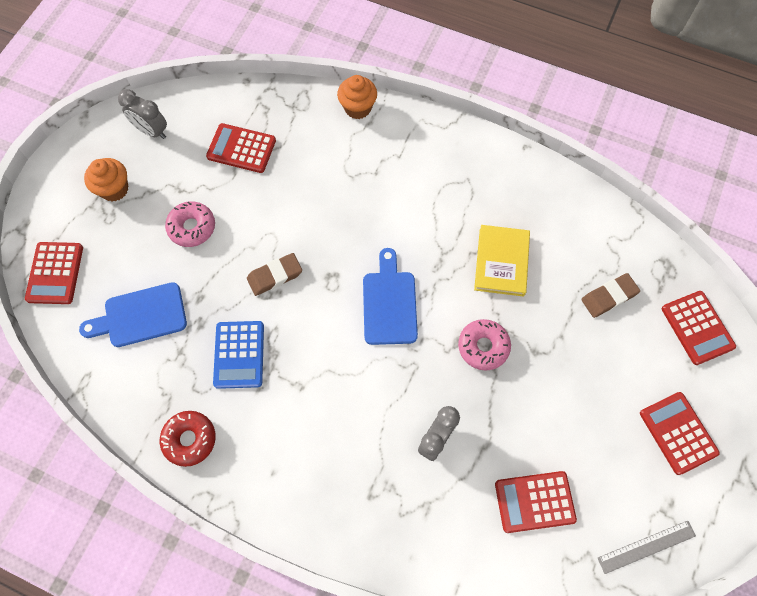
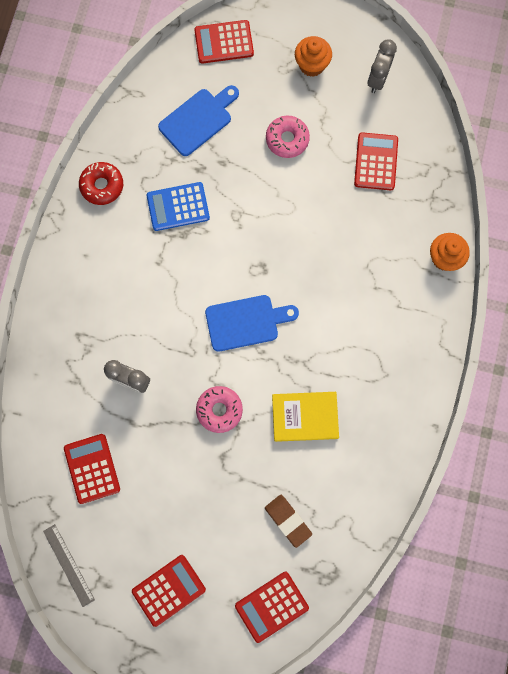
camera: 80 degrees right, 10 degrees up
(140, 316) = (198, 120): blue cutting board -> blue cutting board turned 75 degrees clockwise
(275, 276) = (254, 220): brown eraser -> none

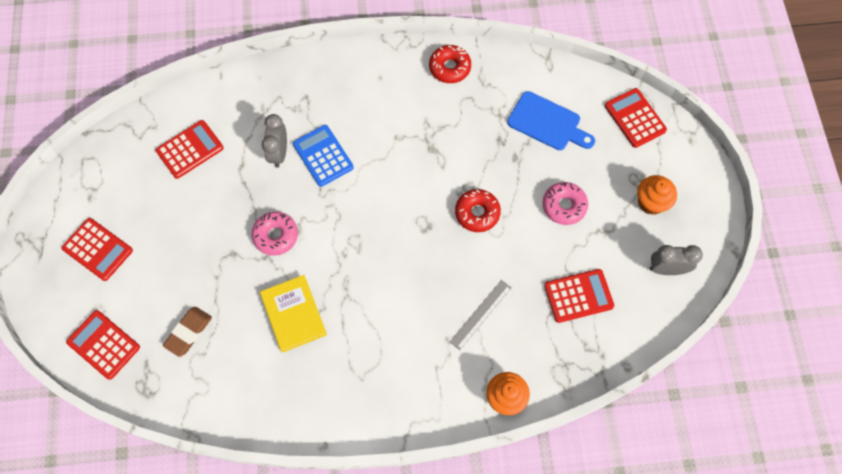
camera: 70 degrees right, 10 degrees down
(68, 565) = (100, 161): grey ruler -> grey ruler (480, 314)
(178, 207) = (456, 135): blue calculator -> blue calculator (323, 156)
(246, 322) = (367, 230): blue cutting board -> none
(265, 217) = (477, 213): none -> red donut

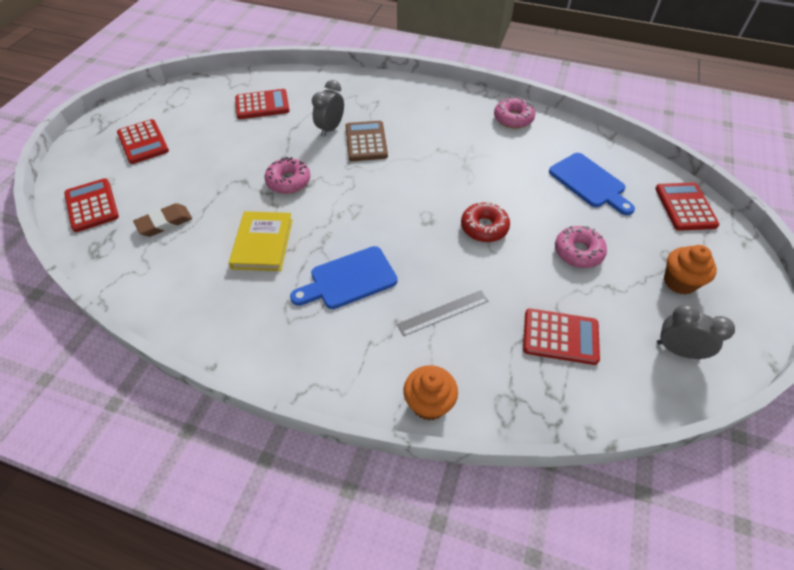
camera: 25 degrees right, 15 degrees down
(323, 156) = (366, 142): blue calculator -> brown calculator
(389, 317) = (349, 279): none -> blue cutting board
(449, 68) = (513, 118): red donut -> pink donut

